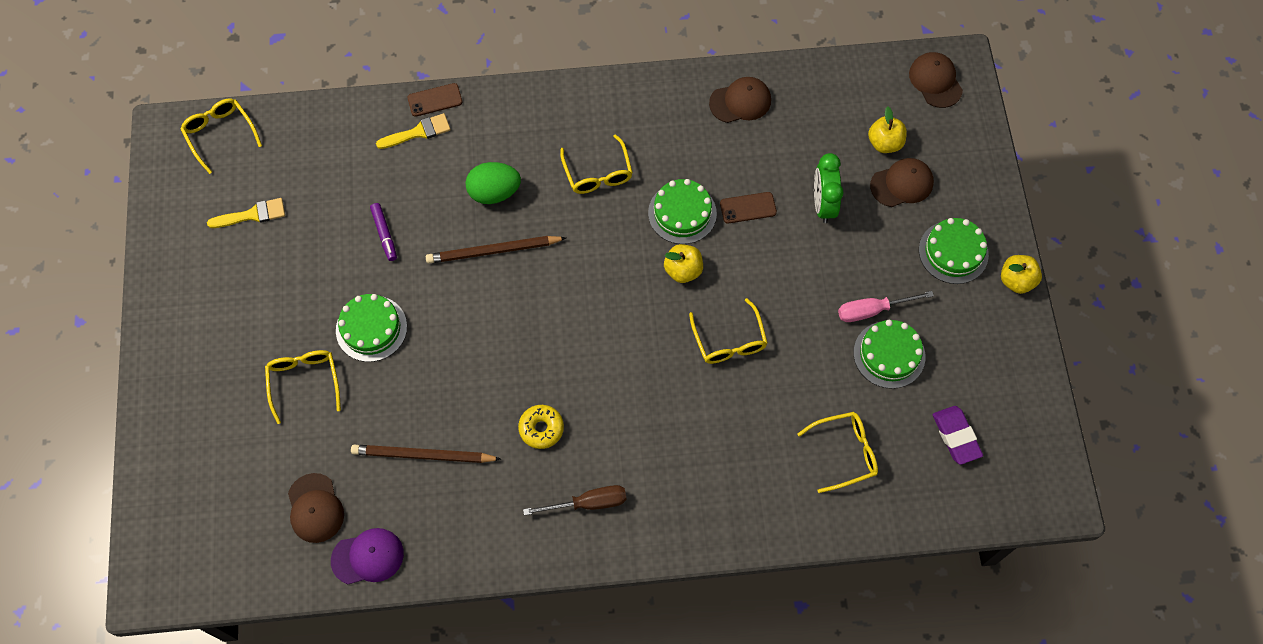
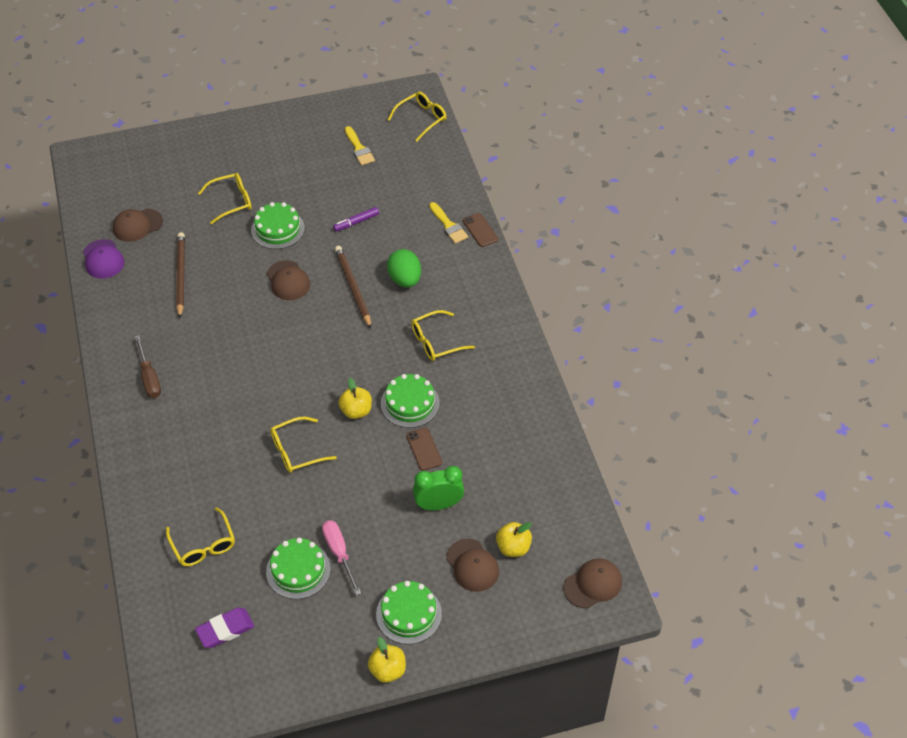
camera: 80 degrees right, 15 degrees down
(541, 429) = (207, 340): yellow donut -> none
(740, 102) = (530, 431): brown cap -> brown cap (288, 280)

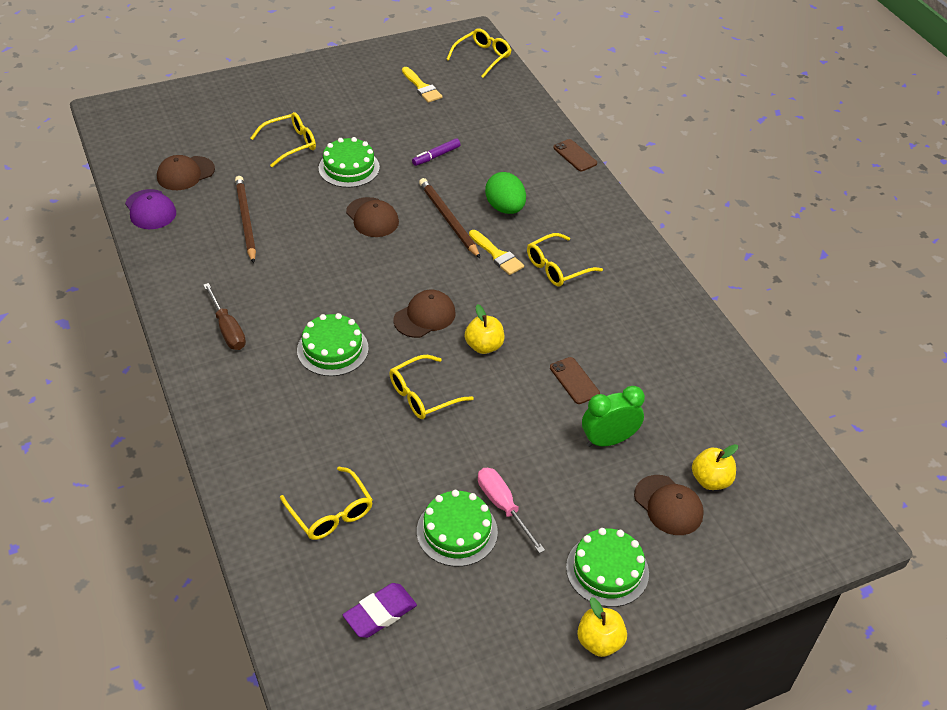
camera: 10 degrees left, 5 degrees down
(410, 403) = (544, 333): green cake -> green cake (332, 349)
(448, 225) = (539, 153): yellow brush -> yellow brush (497, 255)
(593, 584) = (817, 513): brown cap -> brown cap (424, 316)

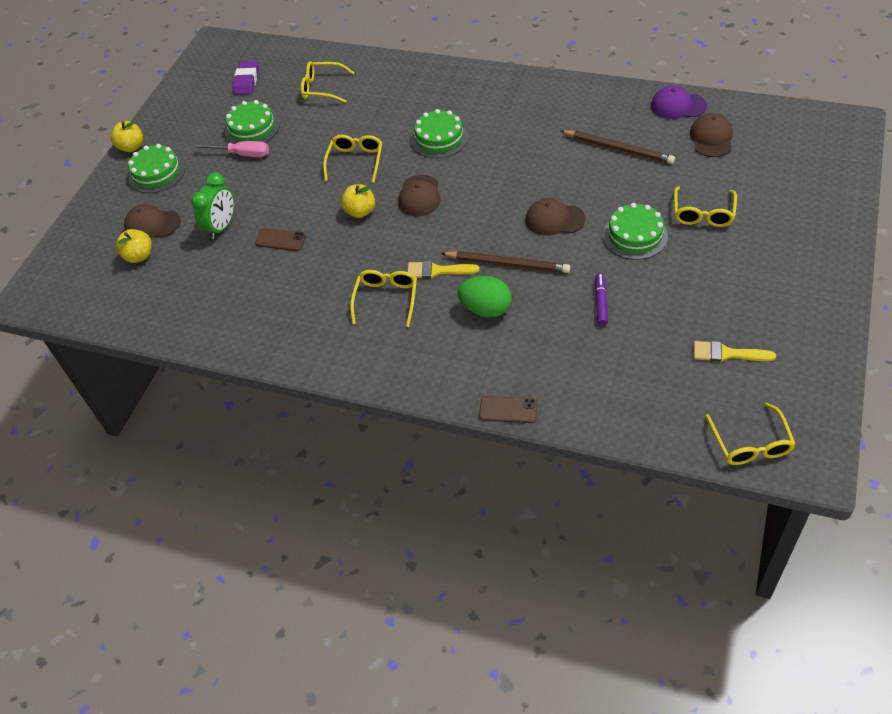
camera: 140 degrees right, 5 degrees up
(227, 329) = (509, 100): brown screwdriver -> none

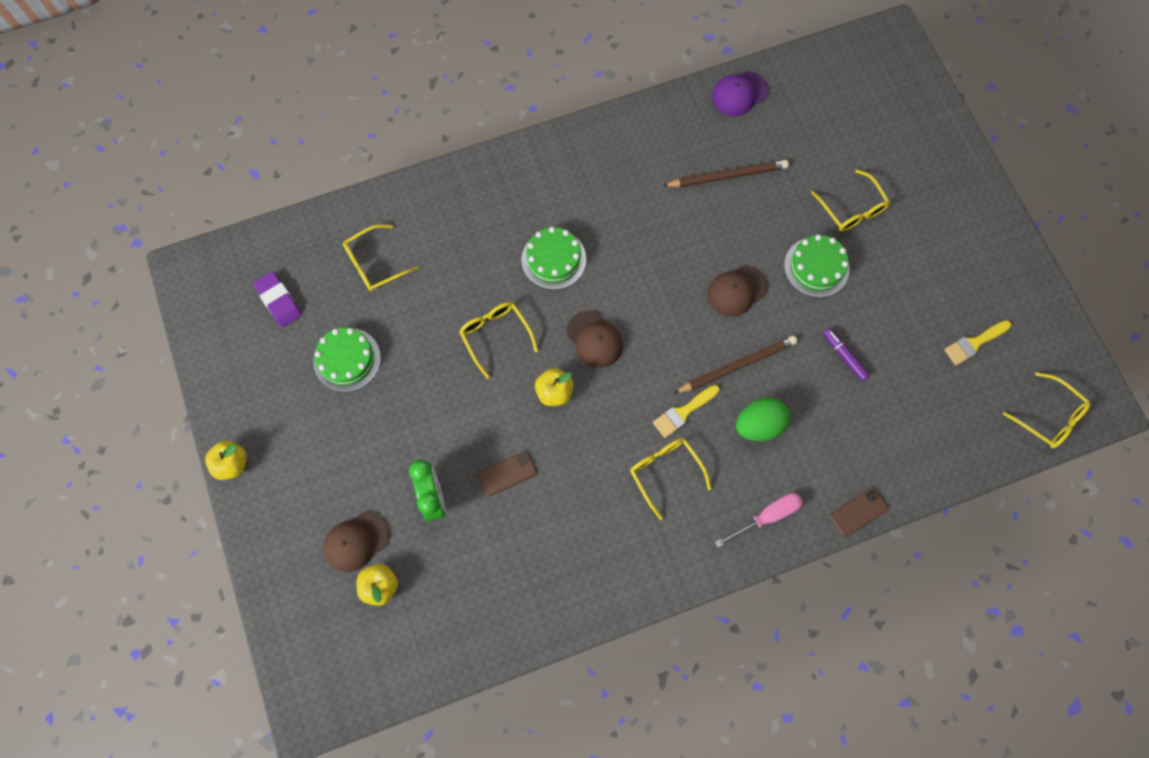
camera: 45 degrees left, 20 degrees up
(157, 173) = (296, 478): green cake -> none
(242, 154) = (368, 398): pink screwdriver -> pink screwdriver (766, 517)
(711, 138) = (796, 117): brown cap -> none

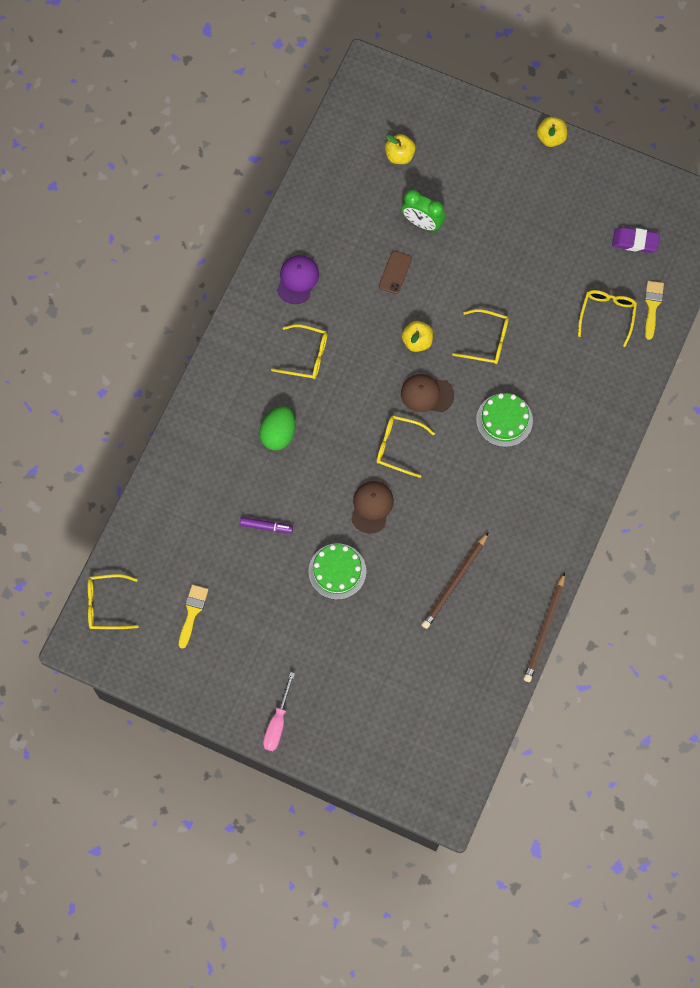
camera: 135 degrees right, 0 degrees up
(347, 359) = (556, 247): green cake -> none
(356, 541) = (437, 164): brown cap -> none
(683, 412) = (330, 400): yellow brush -> yellow brush (652, 306)
(737, 365) = (326, 458): brown pencil -> brown pencil (544, 630)
(739, 94) = (507, 653): purple cap -> purple cap (297, 280)
(766, 517) = (224, 385): pink screwdriver -> pink screwdriver (277, 722)
(852, 209) = (352, 636): yellow glasses -> yellow glasses (398, 447)
(858, 512) = (174, 436): brown phone -> none

